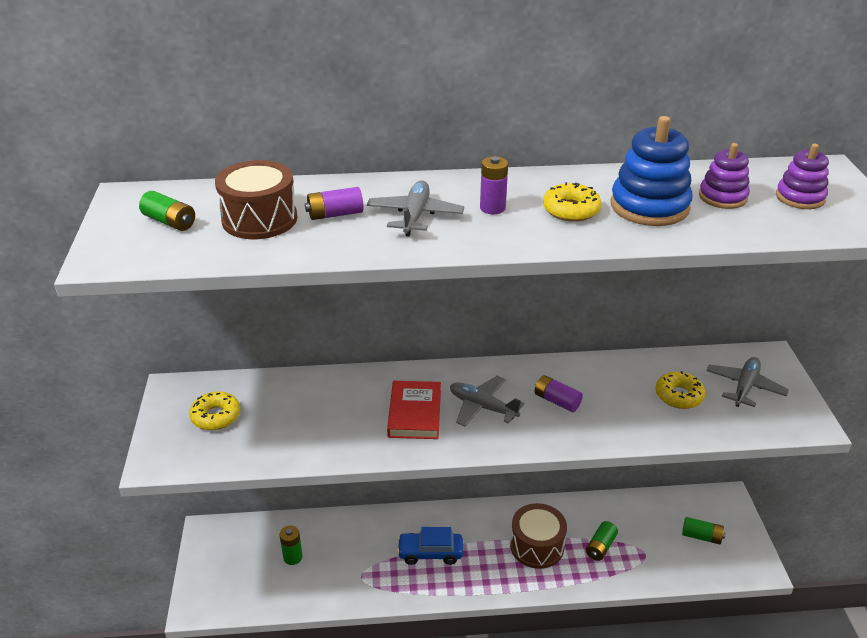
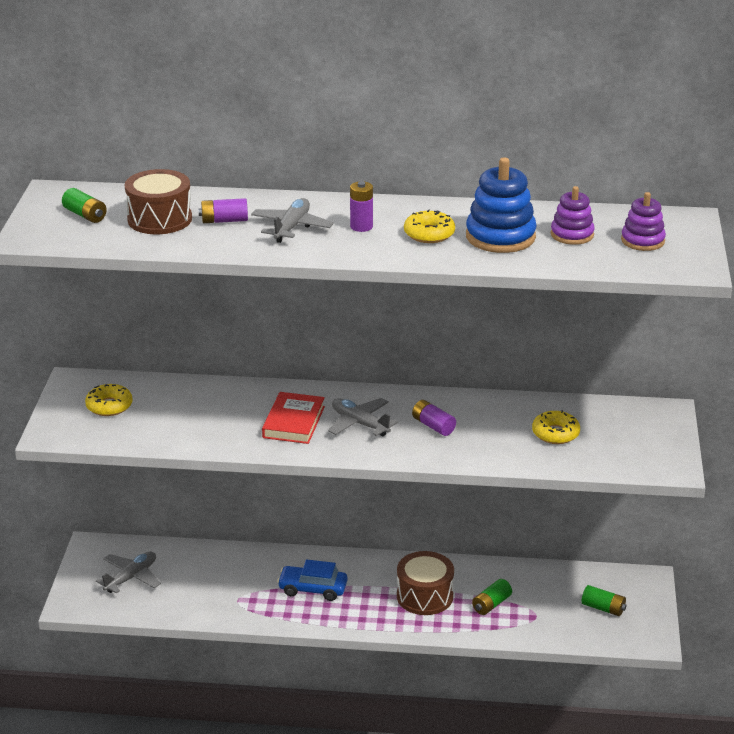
camera: 10 degrees right, 5 degrees down
(293, 557) = (173, 577): green battery -> none
(744, 387) = (625, 433): grey plane -> grey plane (131, 577)

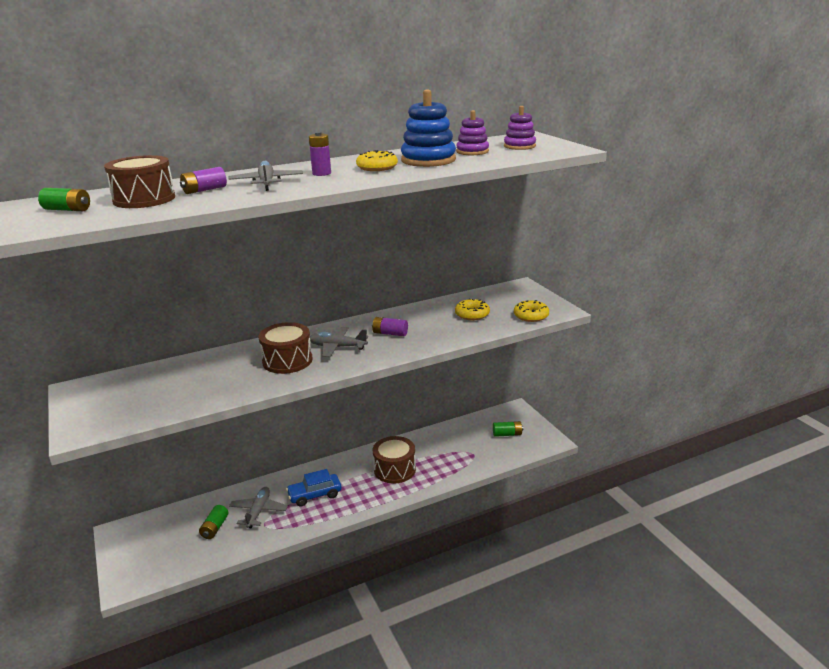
camera: 30 degrees left, 5 degrees down
(109, 406) = (121, 396): yellow donut -> yellow donut (531, 316)
(131, 577) = (166, 542): grey plane -> grey plane (258, 511)
(294, 422) = (287, 361): red book -> brown drum
(491, 604) = (440, 458): green battery -> green battery (215, 528)

